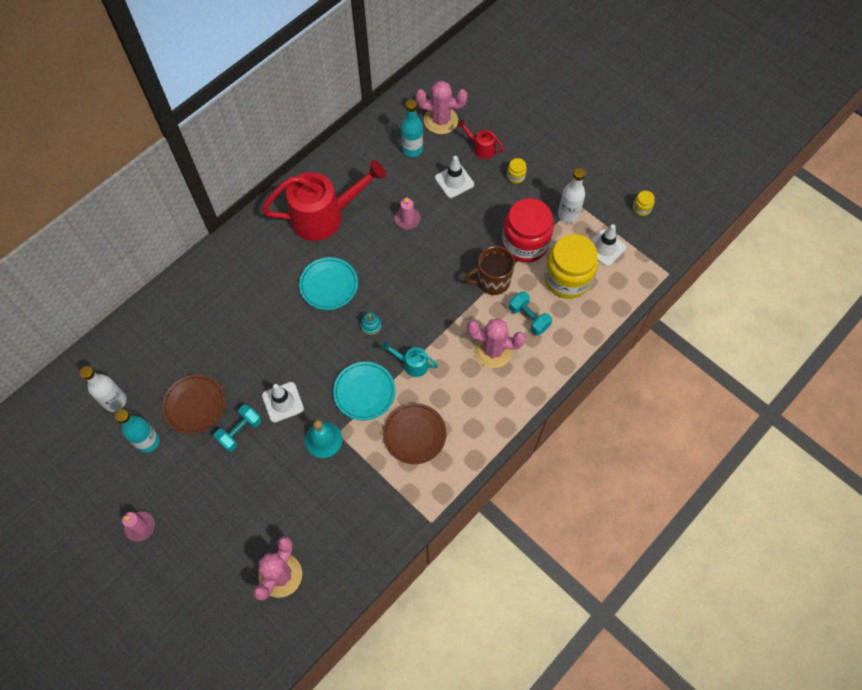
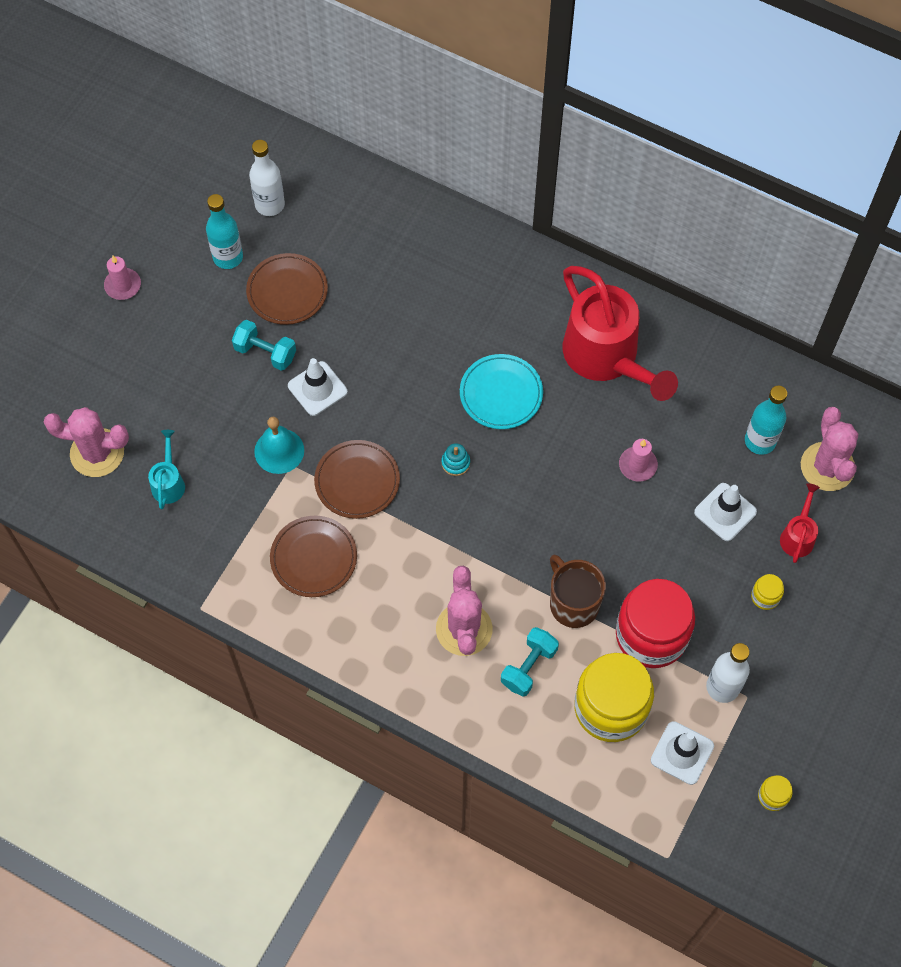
camera: 75 degrees right, 0 degrees up
(364, 392) = (357, 481): turquoise plate -> brown plate
(412, 364) = (413, 529): turquoise watering can -> turquoise watering can (169, 482)

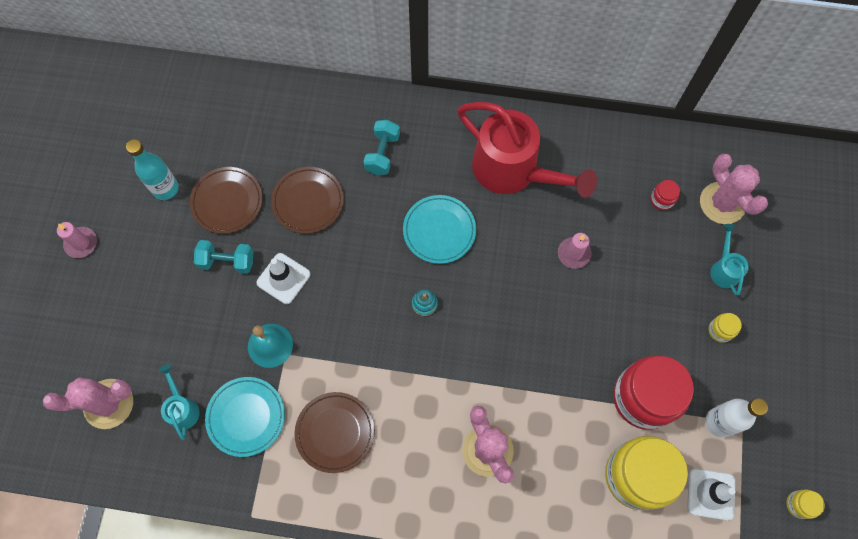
camera: 20 degrees left, 5 degrees up
(229, 512) = (246, 417): none -> turquoise plate
(270, 204) = (186, 132): white bottle -> none
(357, 481) = (347, 349): brown plate -> brown plate (308, 201)
(528, 667) = (554, 464): turquoise dumbbell -> turquoise dumbbell (382, 153)
(573, 603) = (569, 393): brown mug -> none
(725, 512) = (659, 269): white traffic cone -> none
(760, 441) = (661, 200): turquoise bottle -> red jar
(798, 535) = (724, 269): red watering can -> turquoise watering can

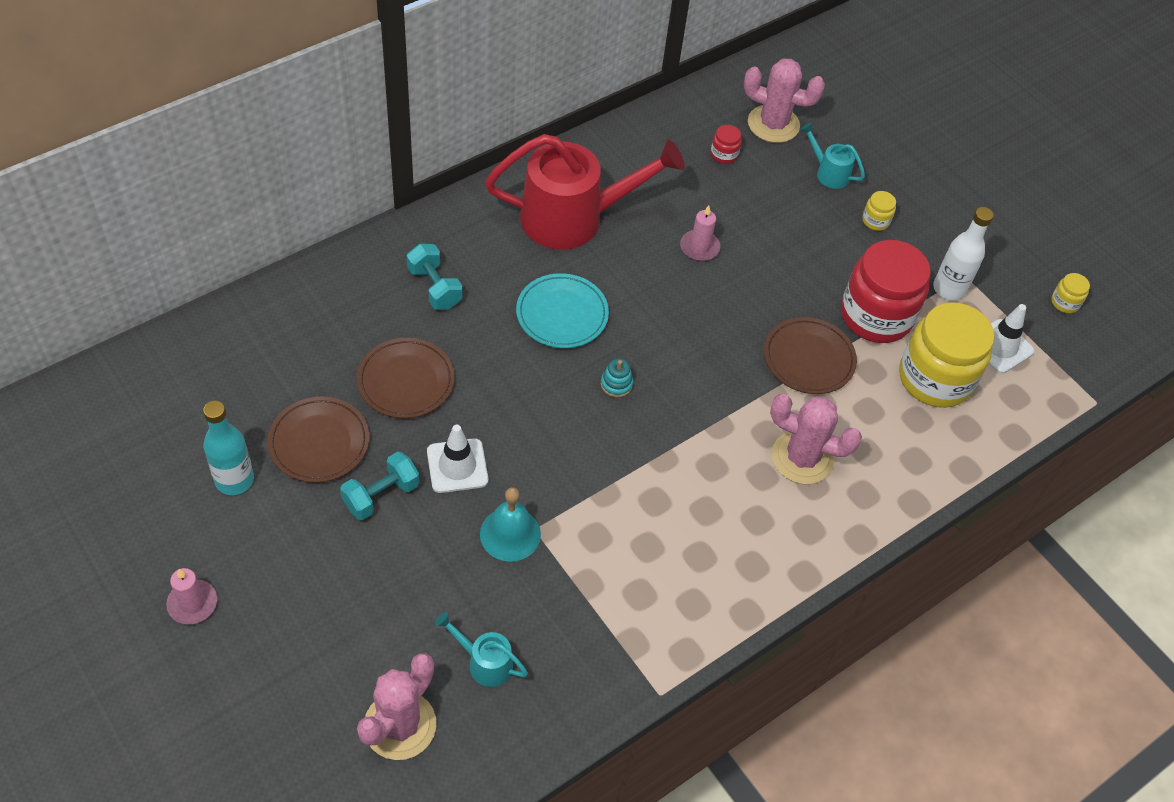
camera: 50 degrees left, 15 degrees down
(246, 417) = (557, 615): turquoise plate -> none
(335, 432) = (656, 556): brown plate -> brown plate (808, 359)

